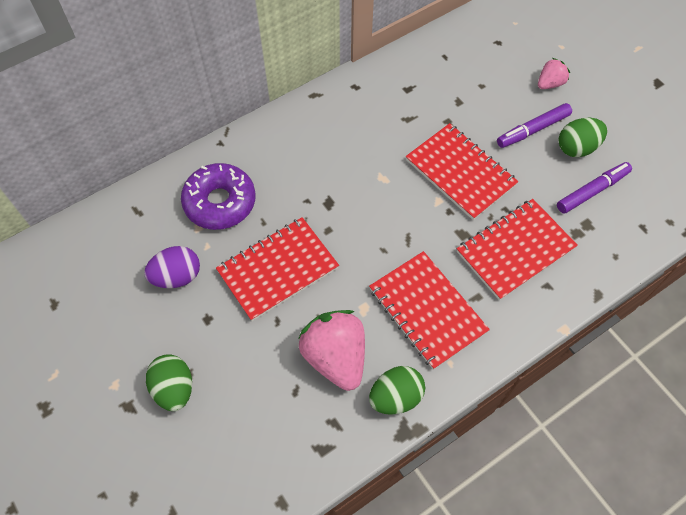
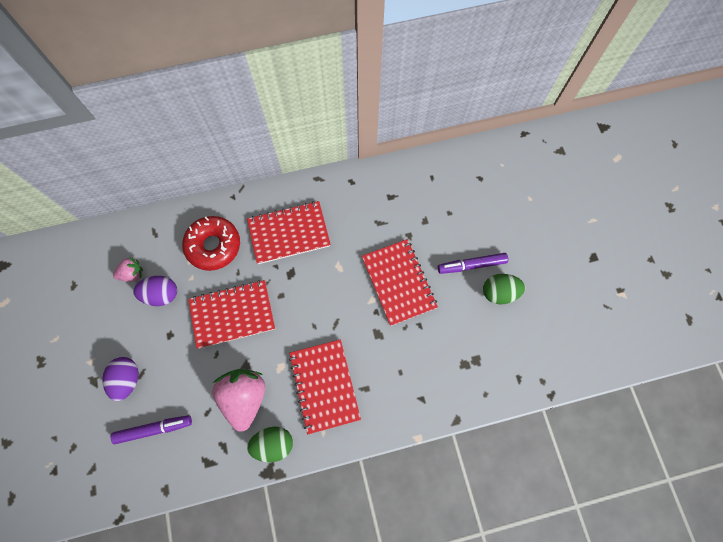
camera: 20 degrees right, 10 degrees up
(174, 388) = (127, 379): green egg -> purple egg
(220, 202) = (213, 246): purple donut -> red donut
(515, 250) = (411, 361): red notebook -> red notebook (289, 233)
(549, 83) = (504, 229): pink strawberry -> pink strawberry (132, 274)
(592, 191) = (493, 333): purple marker -> purple marker (154, 429)

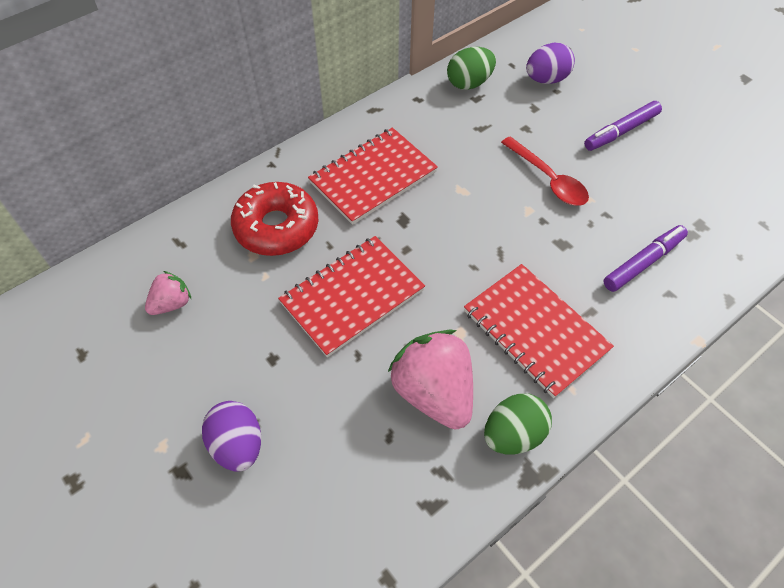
camera: 25 degrees left, 15 degrees down
(154, 429) = (319, 496): purple marker -> purple marker (643, 262)
(161, 294) = (232, 312): purple egg -> purple egg (546, 79)
(398, 282) = (548, 179): red notebook -> red spoon
(499, 292) = (672, 147): green egg -> green egg (469, 83)

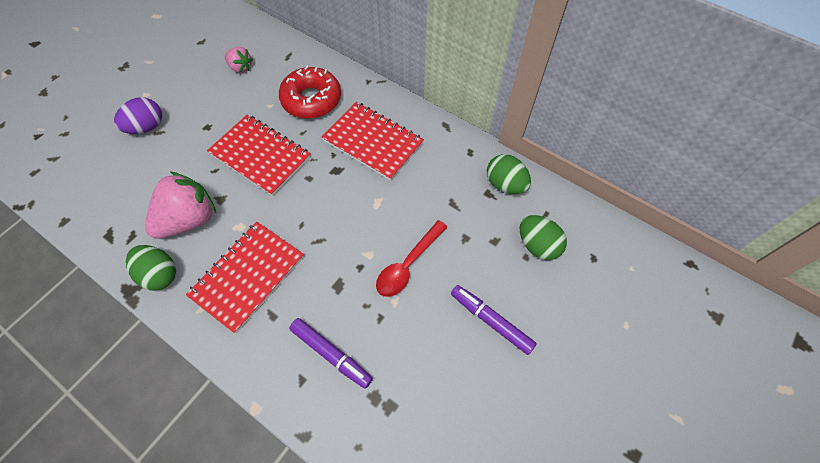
camera: 75 degrees right, 5 degrees up
(546, 79) = (537, 245): purple egg -> green egg

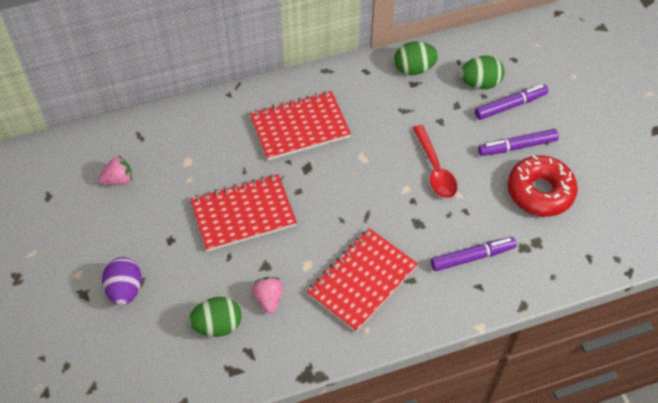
camera: 55 degrees left, 5 degrees down
(160, 274) = (309, 345): green egg -> green egg (217, 325)
(189, 219) = (268, 299): pink strawberry -> pink strawberry, size x0.52
(248, 276) = (362, 280): red notebook -> red notebook turned 60 degrees clockwise
(311, 100) = (212, 145): red donut -> red donut (540, 192)
(535, 286) = (510, 105): none -> purple marker

